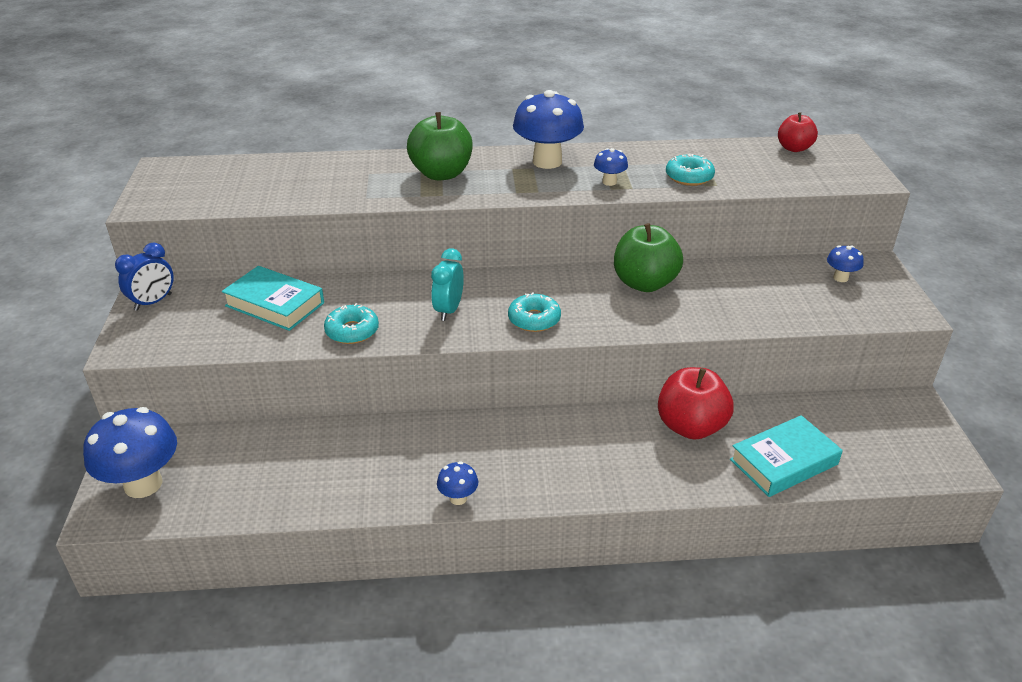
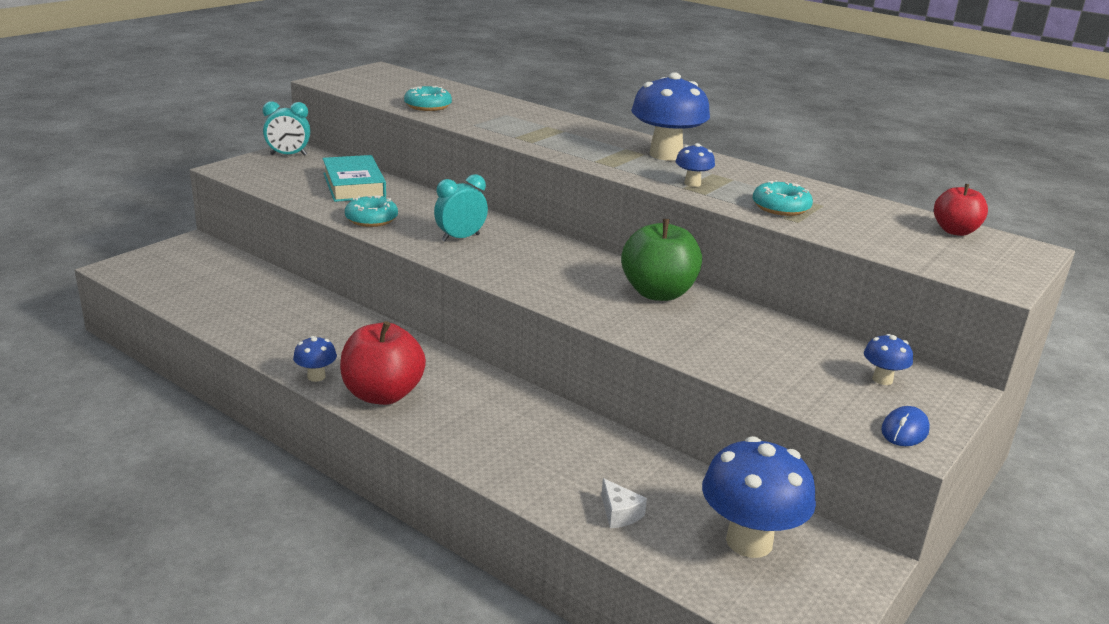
camera: 40 degrees right, 10 degrees down
(143, 484) = (162, 265): blue mushroom -> blue mushroom (749, 541)
(153, 302) = (288, 155): blue clock -> turquoise clock
(441, 174) = (559, 132): green apple -> none
(534, 319) = (513, 271): turquoise donut -> turquoise donut (428, 106)
(690, 426) = (579, 441): red apple -> red apple (382, 394)
(784, 462) = (619, 513): turquoise book -> white cheese
(898, 308) = (904, 430): none -> blue mouse

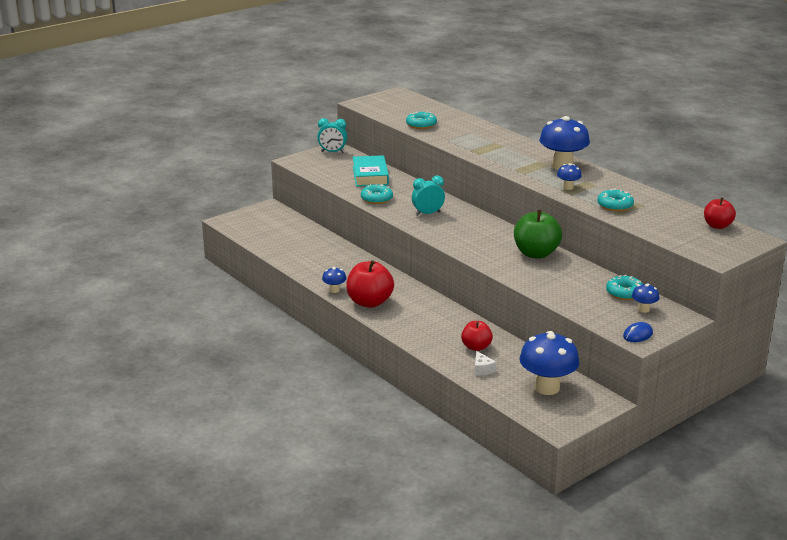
camera: 15 degrees right, 0 degrees up
(592, 467) = (476, 347): none -> red apple
(833, 352) = (624, 293): none -> turquoise donut

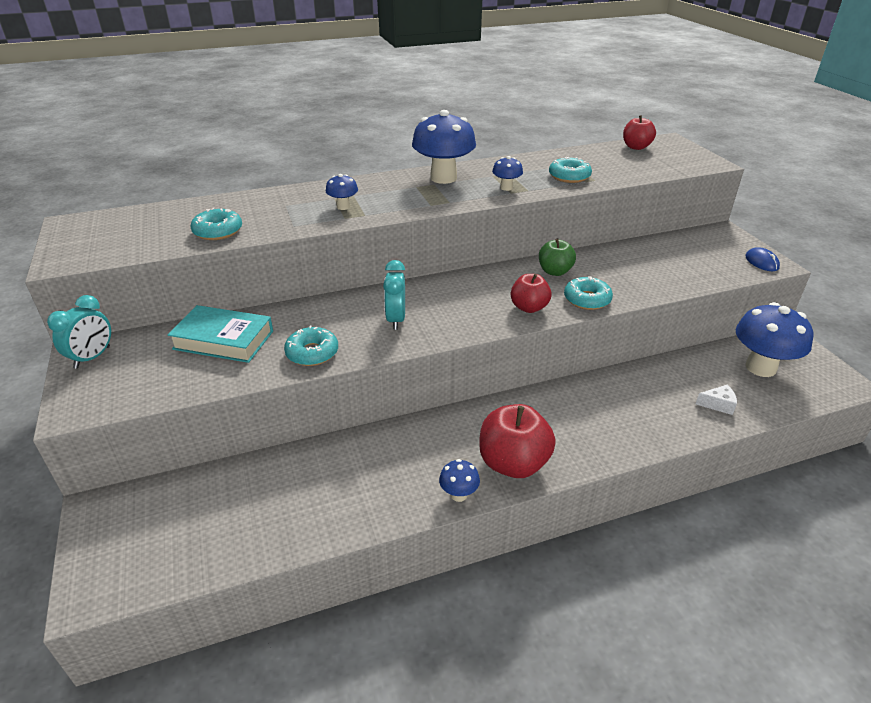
camera: 70 degrees left, 10 degrees up
(476, 347) = (662, 395): red apple -> red apple (529, 307)
(536, 254) = (555, 271): green apple -> green apple, size x0.61
(624, 293) = (666, 246): turquoise donut -> turquoise donut (587, 299)
(644, 309) = (704, 245): blue mushroom -> blue mushroom (343, 207)

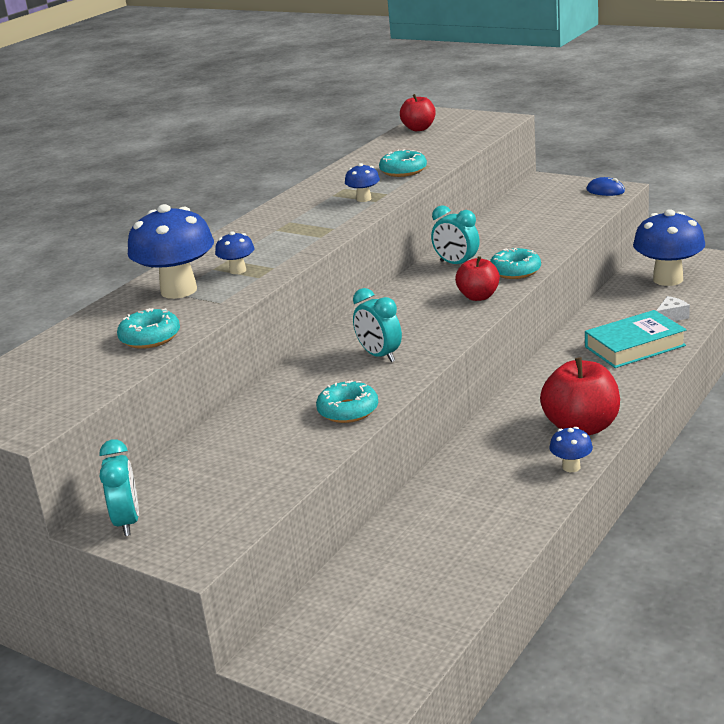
camera: 35 degrees left, 10 degrees down
(224, 340) = (242, 444): turquoise book -> turquoise book (634, 346)
(443, 178) = (289, 214): blue mushroom -> blue mushroom (179, 290)
(555, 271) = (456, 264): green apple -> turquoise clock

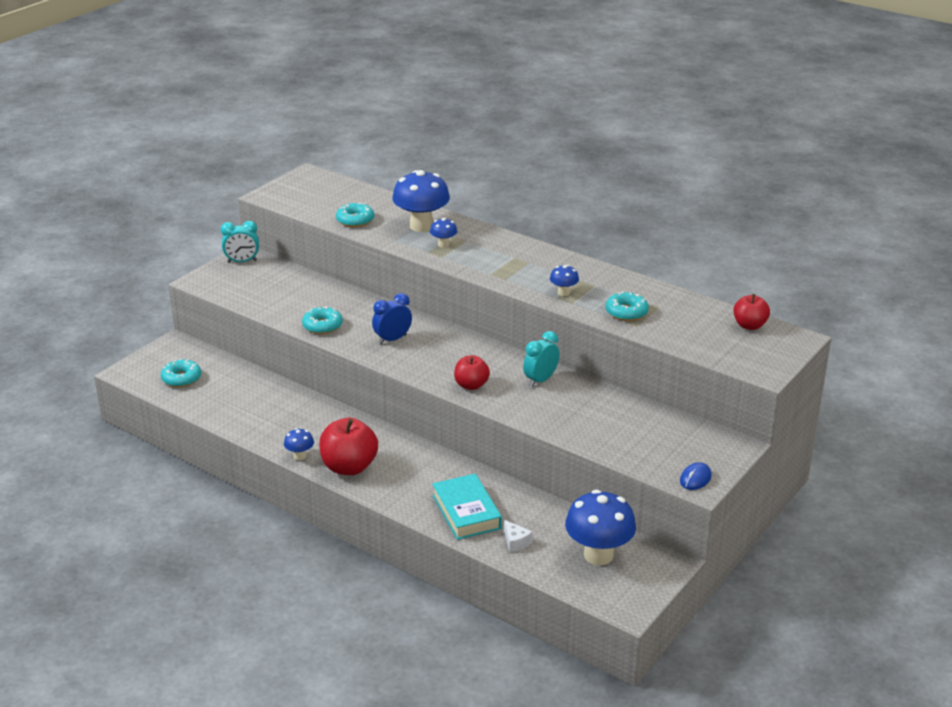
camera: 90 degrees right, 5 degrees up
(379, 355) = (392, 339): turquoise clock -> blue clock
(515, 271) = (514, 406): turquoise donut -> turquoise donut (181, 378)

